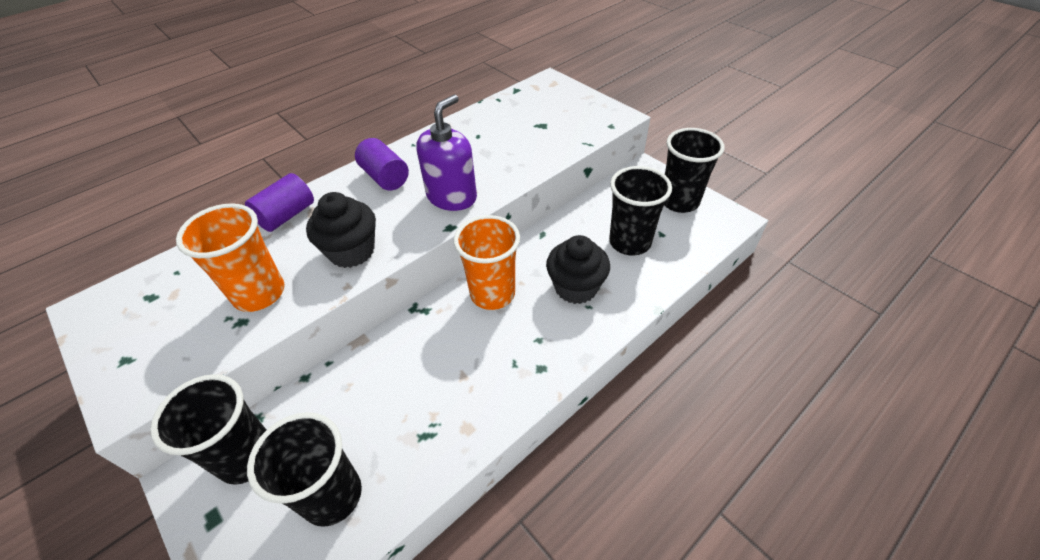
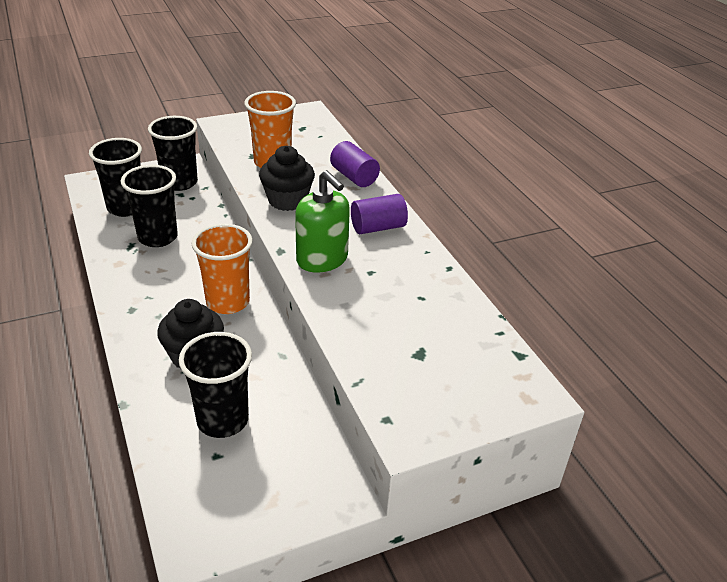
camera: 105 degrees right, 10 degrees down
(452, 197) = (322, 259): purple soap dispenser -> green soap dispenser
(679, 201) = (258, 502): black cup -> black cup (158, 237)

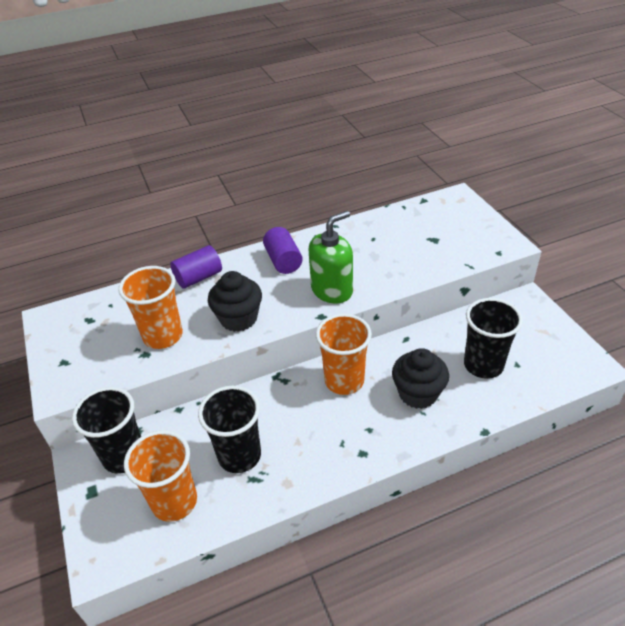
camera: 85 degrees left, 5 degrees up
(126, 208) = (174, 501): black cup -> orange cup

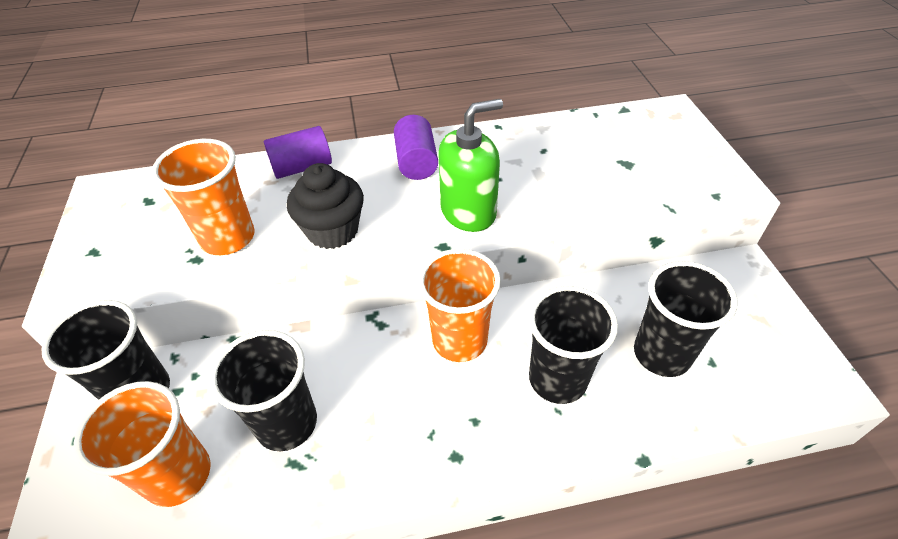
camera: 10 degrees right, 5 degrees up
(418, 393) = (557, 379): black cupcake -> black cup

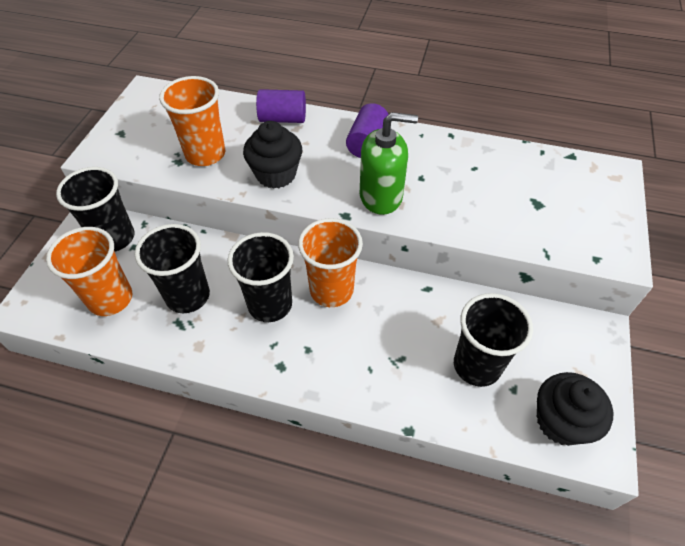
camera: 25 degrees right, 5 degrees up
(557, 379) = (384, 348): black cup -> black cup (270, 304)
(776, 374) = (560, 421): none -> black cupcake

